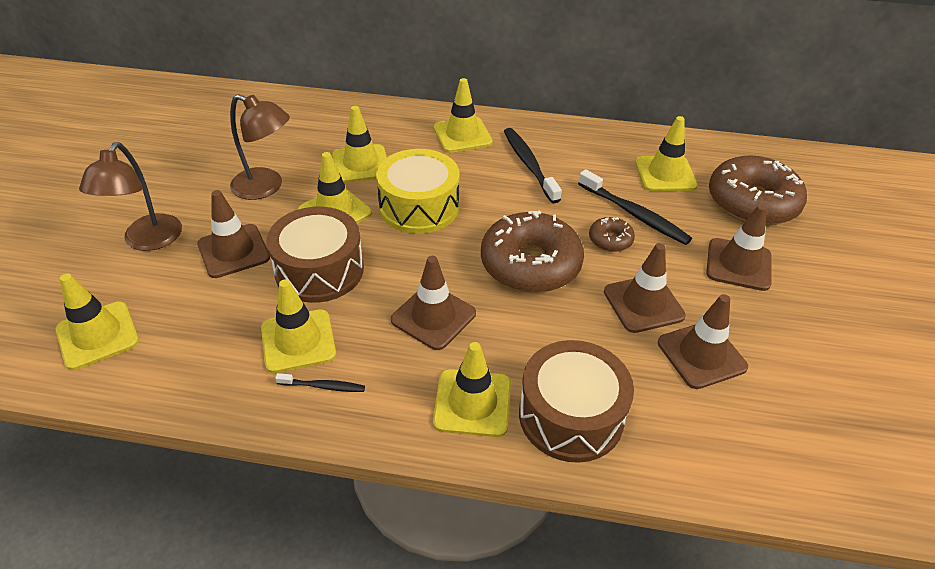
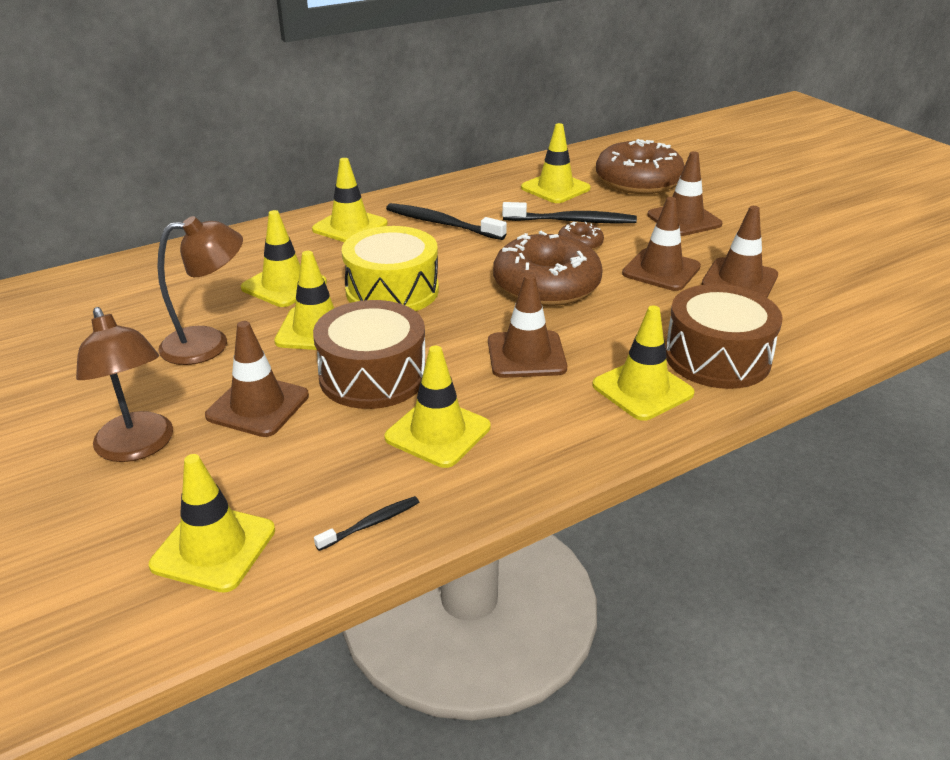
camera: 40 degrees left, 10 degrees down
(323, 386) = (512, 448): black toothbrush -> black toothbrush (371, 524)

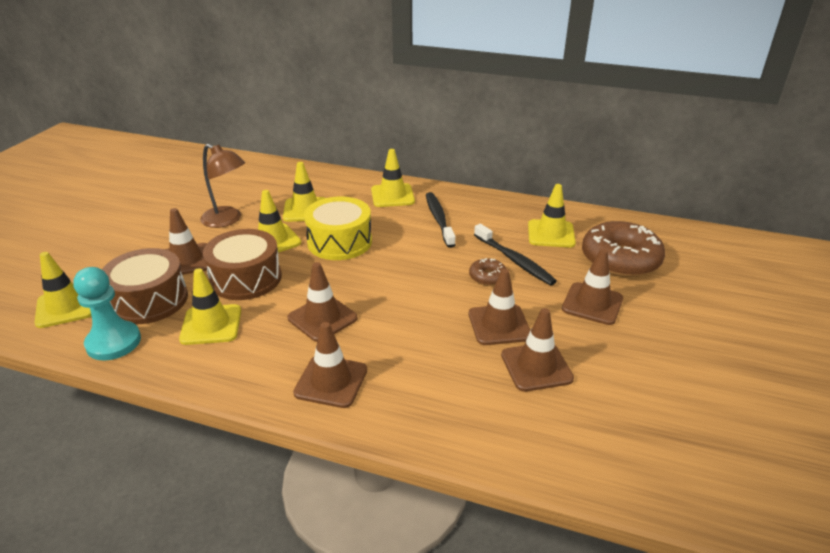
camera: 50 degrees right, 0 degrees up
(138, 447) = (126, 249): brown lamp -> none
(371, 524) = (113, 342): black toothbrush -> turquoise pawn
(546, 285) = (414, 288): brown donut -> none
(642, 389) = (331, 381): yellow traffic cone -> brown traffic cone
(717, 357) = (408, 399): brown drum -> brown drum (149, 300)

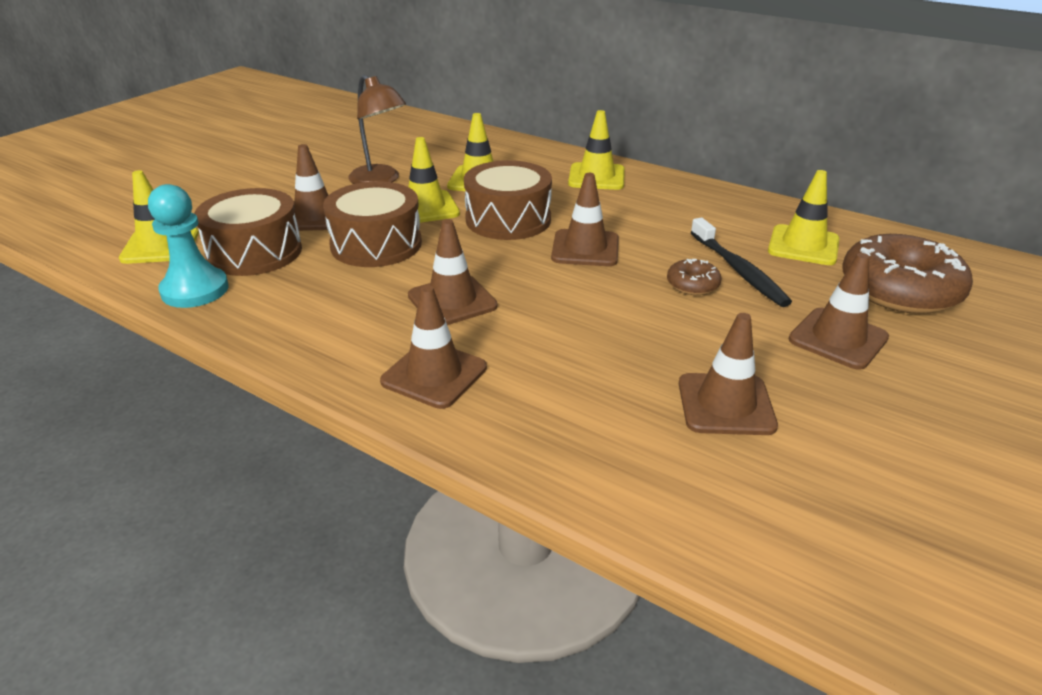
camera: 15 degrees right, 0 degrees up
(211, 325) = (313, 288): yellow traffic cone -> none
(339, 242) = (508, 219): yellow drum -> brown drum
(439, 219) = (649, 210): black toothbrush -> none
(499, 325) = (689, 344): brown traffic cone -> brown traffic cone (585, 248)

